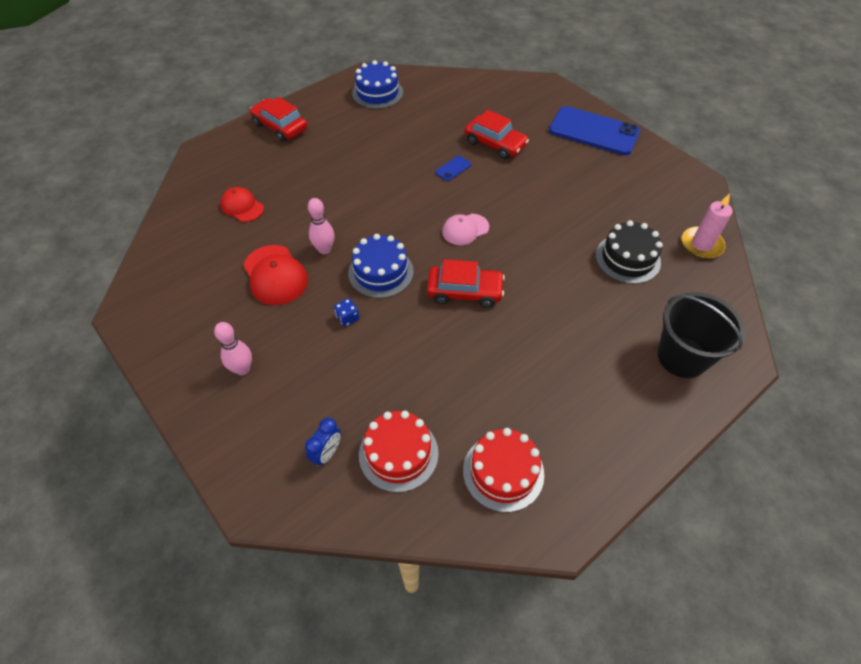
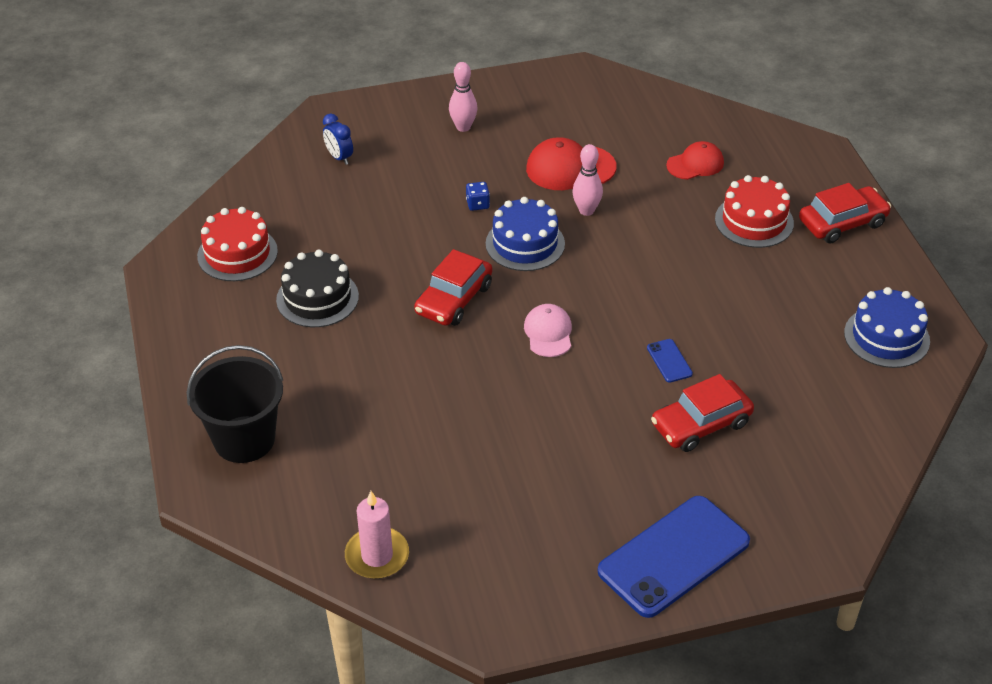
camera: 115 degrees right, 10 degrees down
(398, 453) = (306, 197): red cake -> red cake (754, 221)
(627, 258) = (405, 464): black cake -> black cake (317, 298)

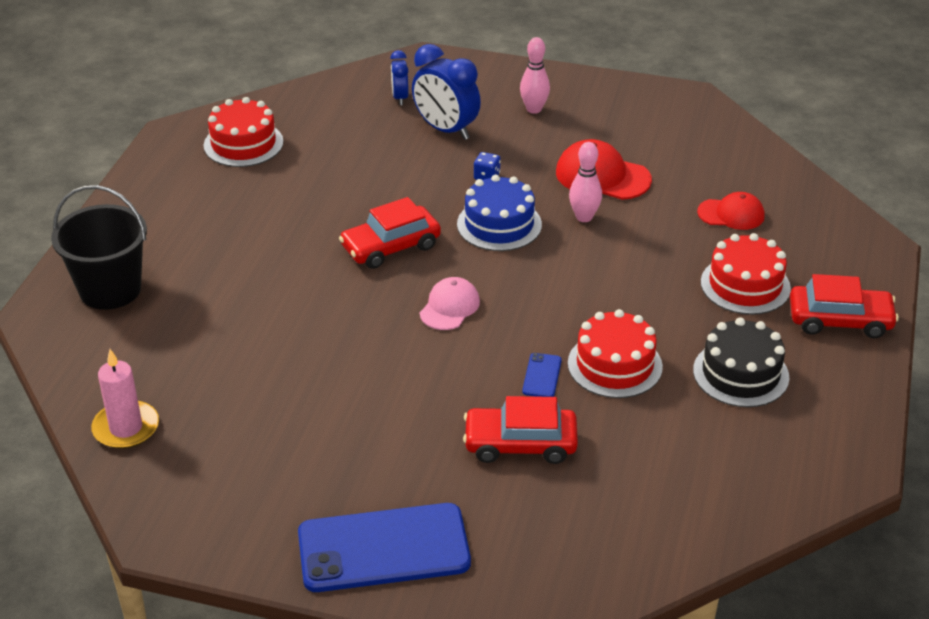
camera: 30 degrees right, 5 degrees down
(317, 298) = (275, 202): black cake -> black cake (740, 374)
(406, 173) = (446, 130): none -> blue clock
(715, 328) = (614, 365): none -> red cake
(886, 337) = (790, 443): blue cake -> none

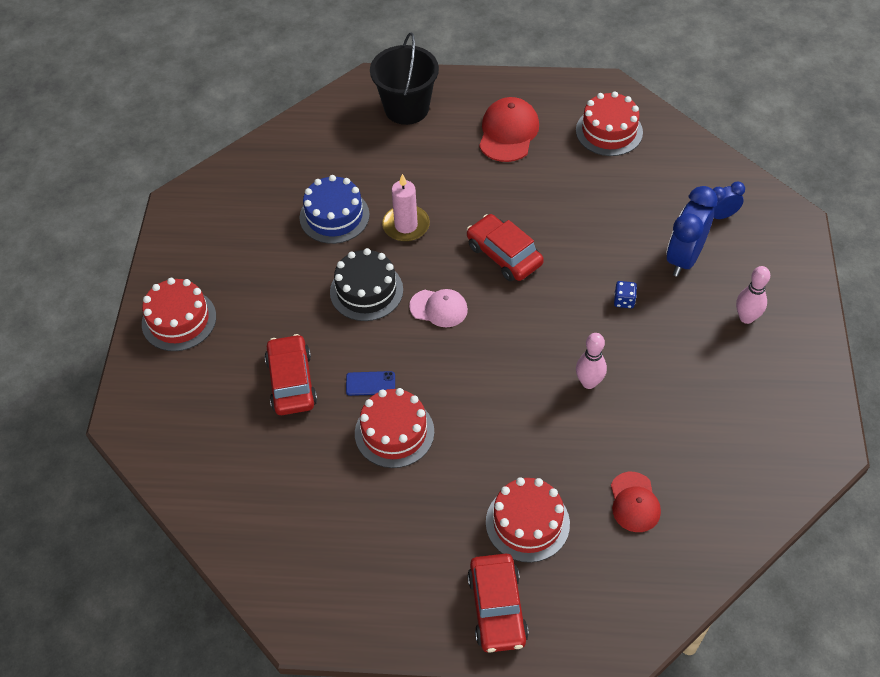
camera: 80 degrees right, 15 degrees up
(126, 428) = (270, 158): pink candle -> pink candle (406, 225)
(383, 548) = (179, 320): blue phone -> red cake
(499, 224) = (557, 322): blue cake -> blue cake (334, 216)
(602, 176) = (657, 388): red cap -> red cap (508, 132)
(740, 374) = (404, 528): black cake -> black cake (366, 291)

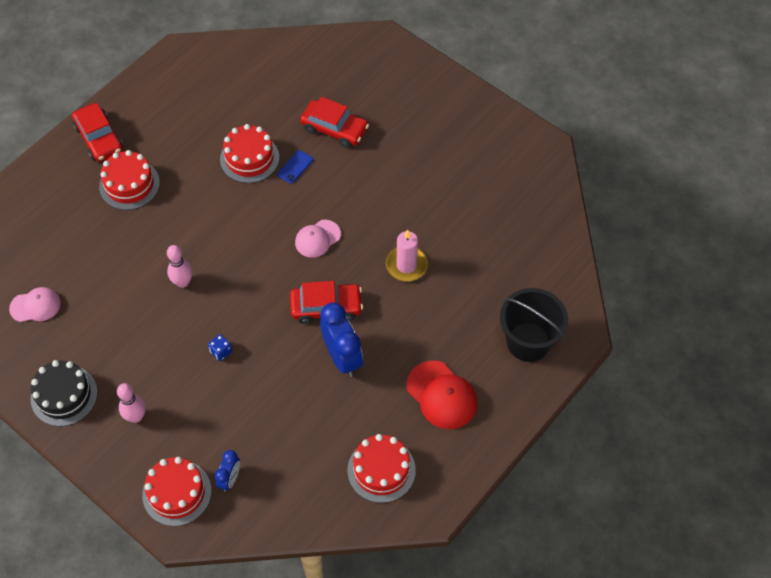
camera: 125 degrees right, 5 degrees up
(179, 320) = (436, 98): red cake -> red cake (177, 493)
(334, 216) = (453, 228): blue cake -> none
(366, 291) = (369, 207): black cake -> black cake (64, 395)
(497, 608) = (99, 138): red car -> red car turned 150 degrees counterclockwise
(634, 502) = (86, 245): red cap -> none
(684, 258) = (218, 420): blue clock -> blue clock (342, 357)
(741, 491) = (35, 306): none -> pink cap

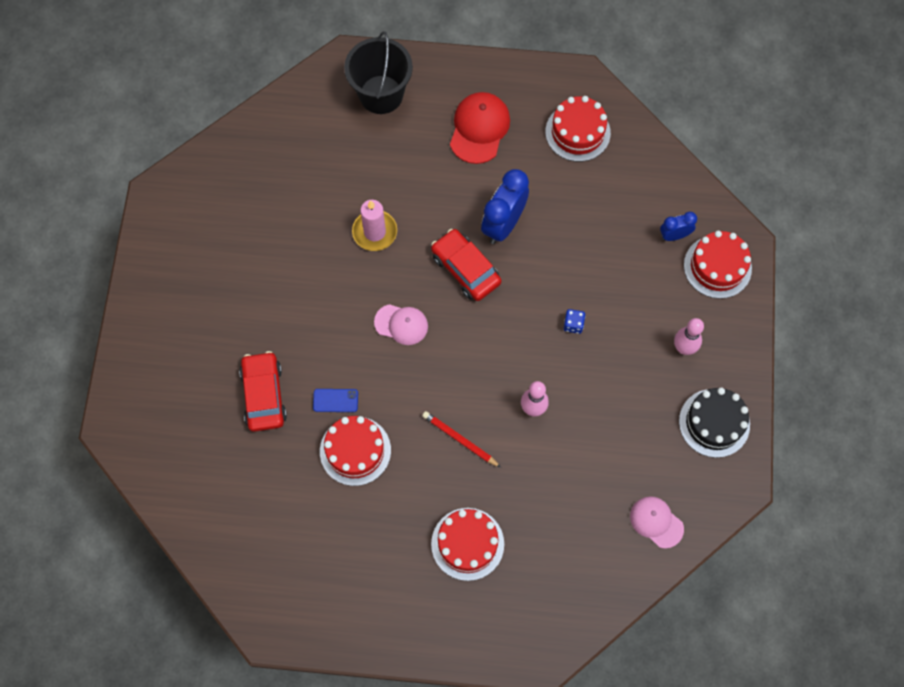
camera: 125 degrees left, 10 degrees up
(99, 138) = (436, 621): red car -> none
(202, 223) = (459, 439): none -> red pencil

